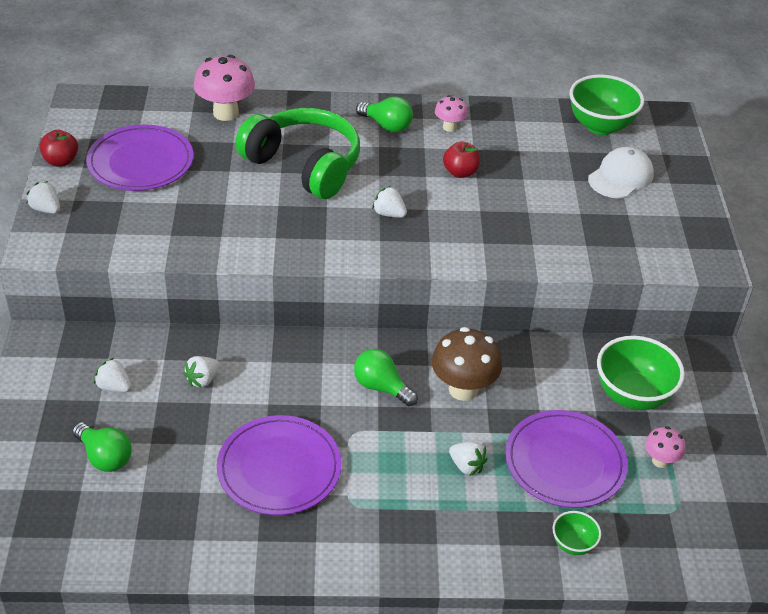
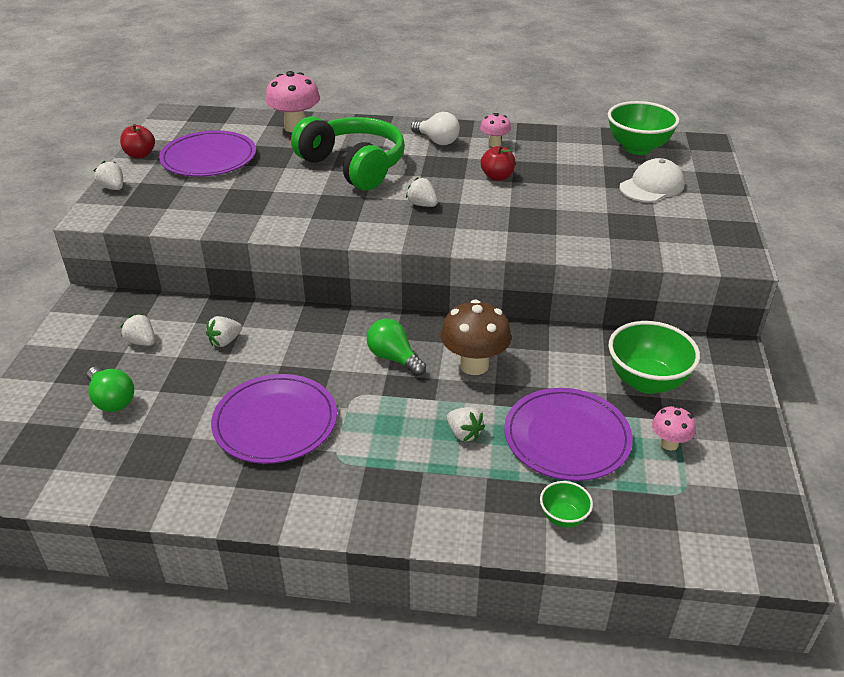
camera: 10 degrees right, 5 degrees down
(387, 125) = (437, 141): green light bulb -> white light bulb

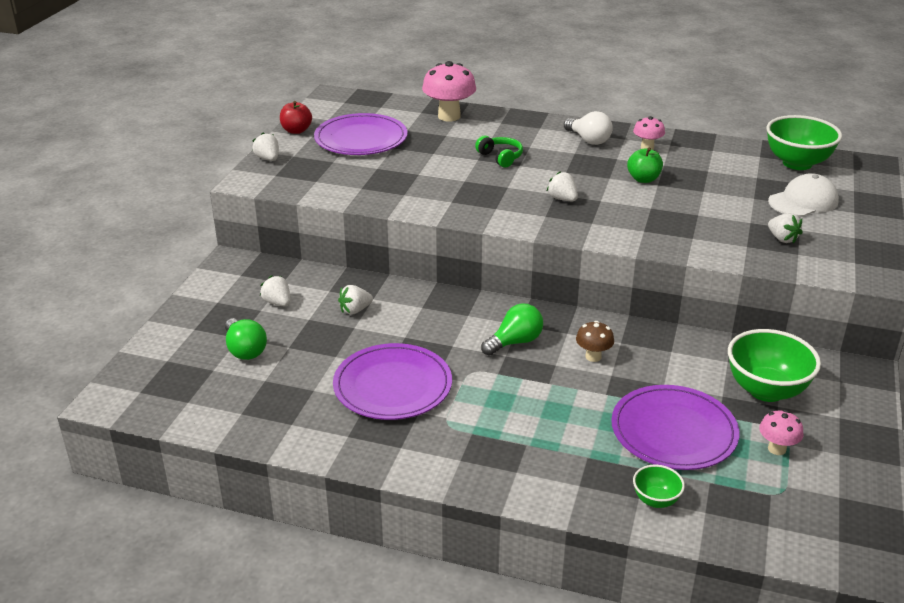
camera: 10 degrees right, 5 degrees down
(353, 166) = (500, 157): green headphones -> green headphones, size x0.43
(394, 358) = (515, 342): green light bulb -> green light bulb turned 90 degrees clockwise
(464, 433) = (572, 416): white strawberry -> white strawberry (782, 239)
(474, 365) = (593, 356): brown mushroom -> brown mushroom, size x0.55
(497, 177) = (643, 179): red apple -> green apple

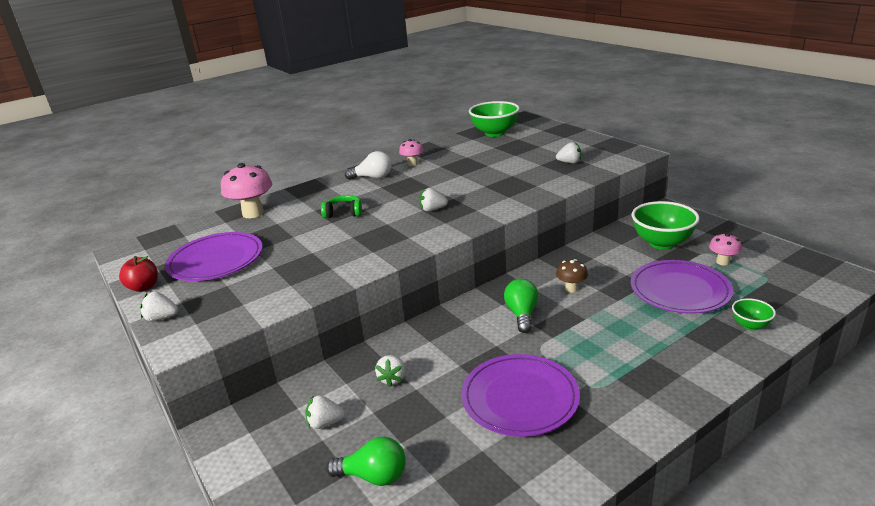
camera: 50 degrees left, 5 degrees down
(643, 179) = (448, 177): green apple -> none
(803, 201) = (537, 145): white cap -> none

